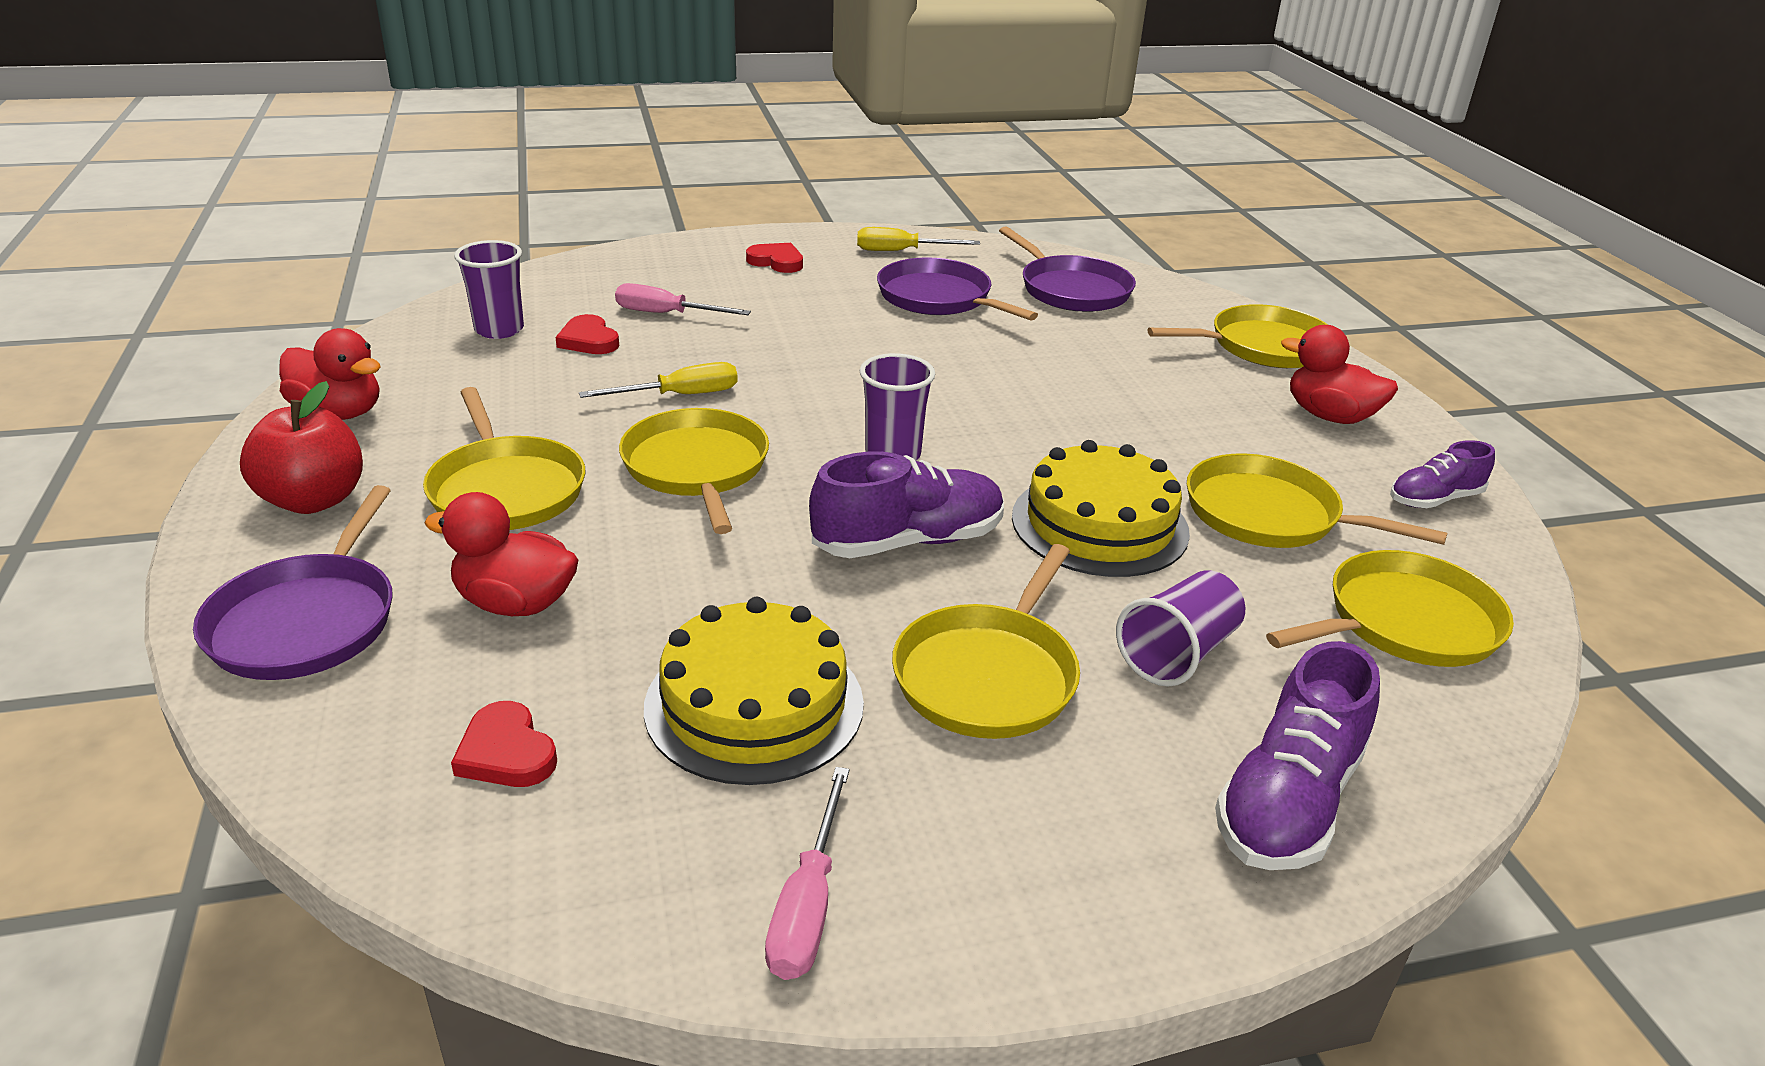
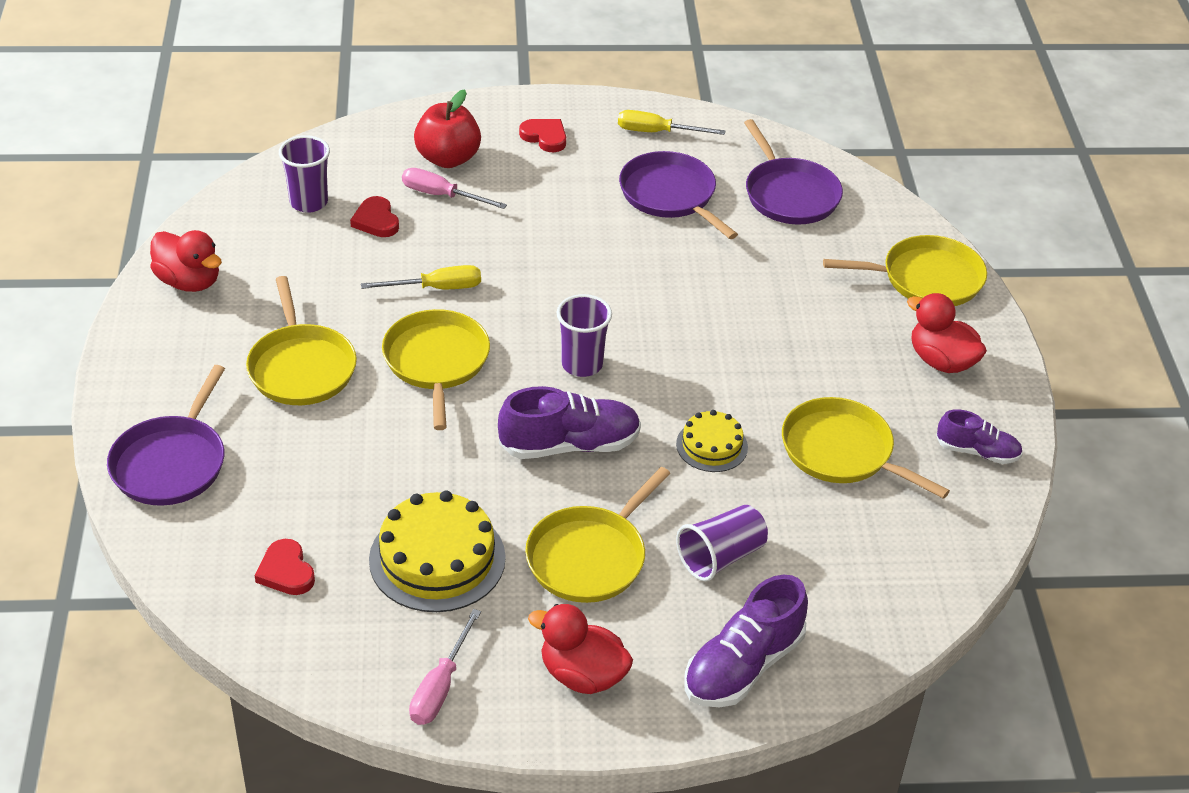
camera: 10 degrees right, 10 degrees up
(314, 500) = (173, 363): red apple -> red apple (448, 158)
(515, 603) = (300, 465): red duck -> red duck (582, 675)
(1099, 524) = (712, 445): yellow cake -> yellow cake, size x0.56
(1405, 623) = (890, 553): yellow pan -> none
(1434, 499) = (977, 452): purple shoe -> purple shoe turned 150 degrees counterclockwise

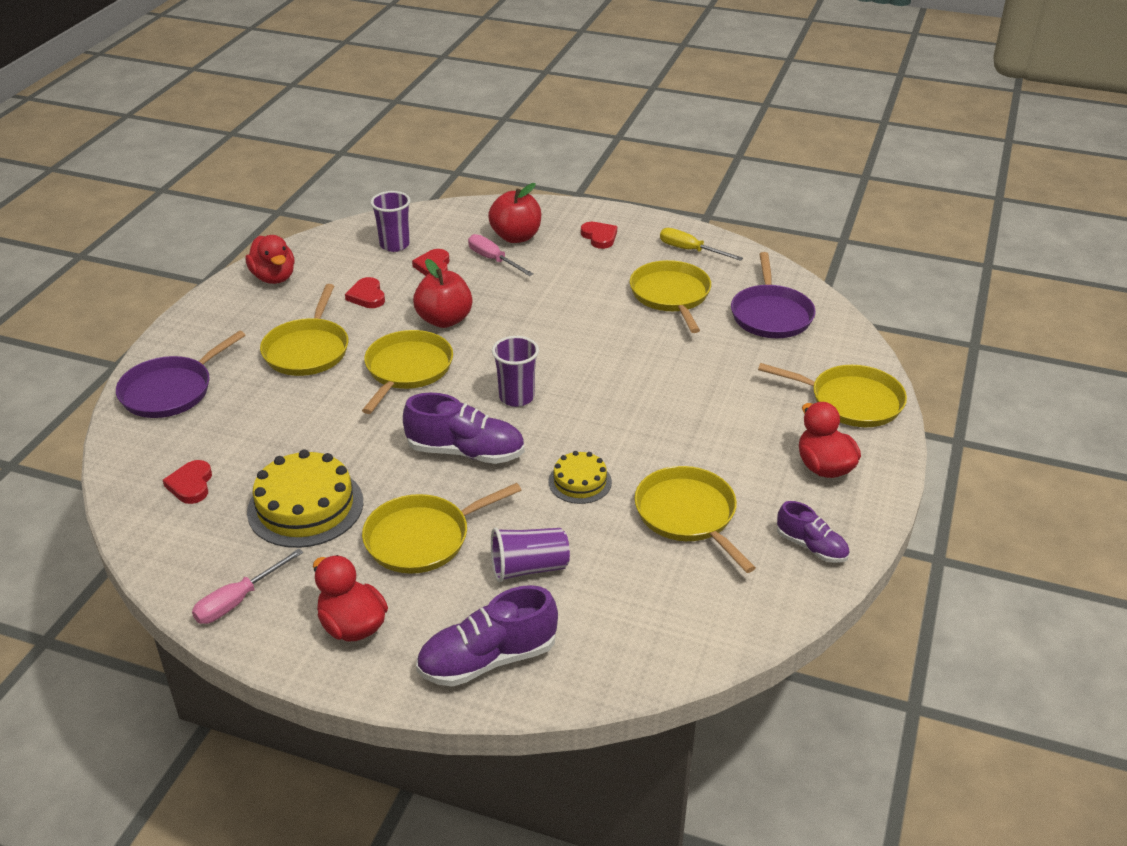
camera: 25 degrees right, 5 degrees down
(323, 279) = (367, 296): none -> red heart
(436, 288) = (444, 320): yellow screwdriver -> red apple
(670, 195) = (671, 295): purple pan -> yellow pan

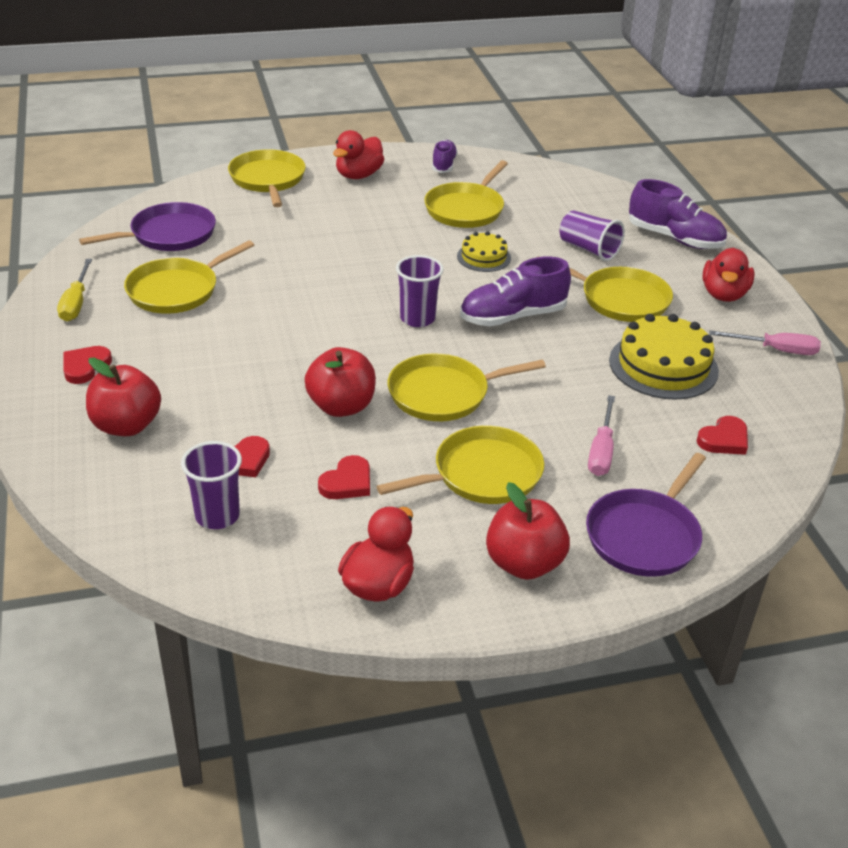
camera: 125 degrees left, 0 degrees up
(171, 390) = (645, 535): purple pan -> purple pan turned 120 degrees clockwise
(218, 332) = (524, 564): none -> red apple
(466, 452) = (512, 317): purple shoe -> purple shoe turned 90 degrees counterclockwise
(493, 260) = (193, 422): pink screwdriver -> pink screwdriver (601, 451)

